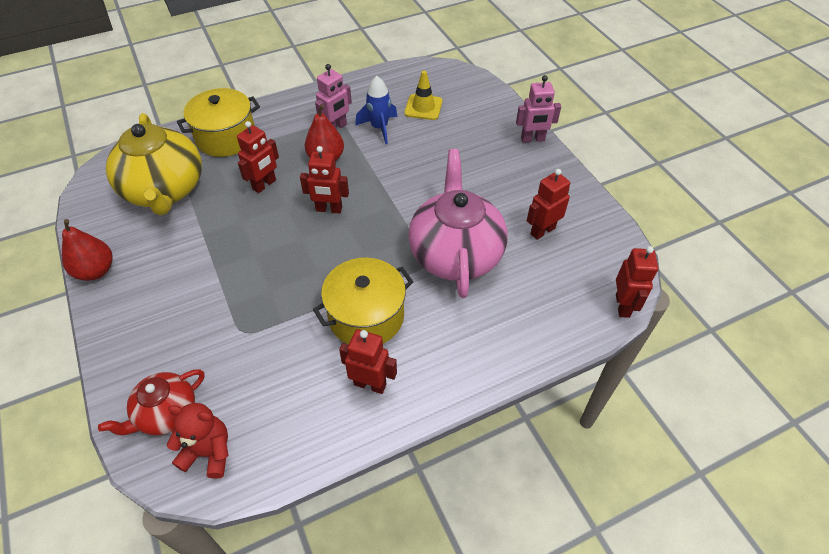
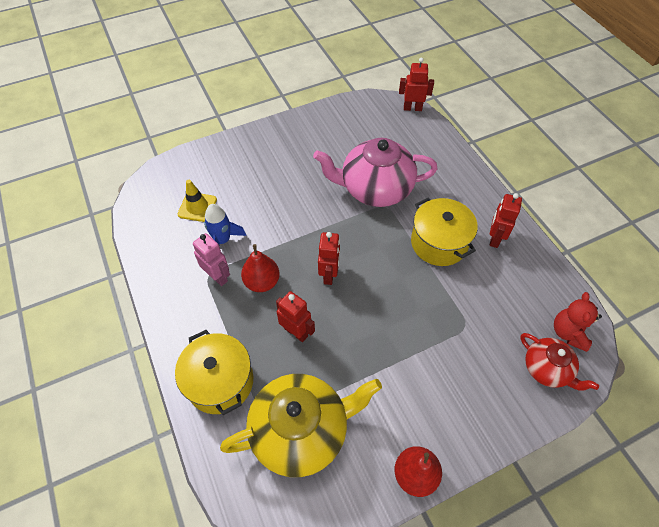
camera: 90 degrees left, 5 degrees up
(532, 139) = (251, 136): pink robot -> none
(542, 231) = (350, 139): red robot -> none

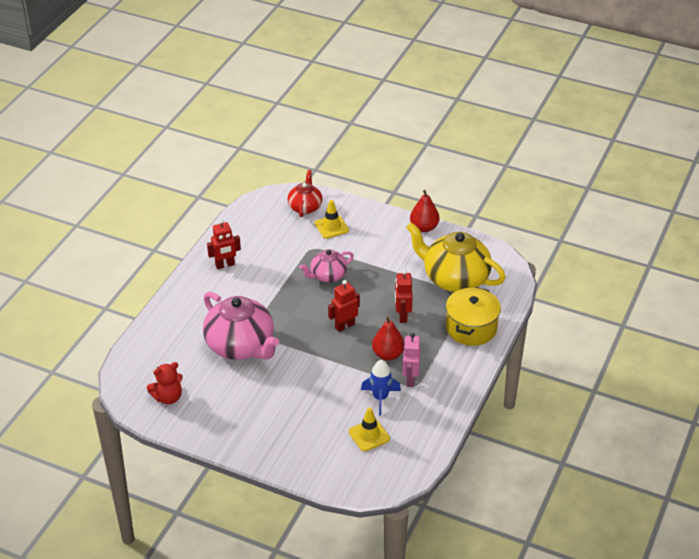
camera: 130 degrees left, 15 degrees down
(411, 310) = (327, 275): none -> pink teapot
(412, 108) = (118, 374): red robot -> none
(439, 243) = (258, 288): yellow pot -> none
(490, 370) = (331, 227): none -> yellow traffic cone
(568, 333) = (269, 207): red teddy bear -> red teddy bear (168, 397)

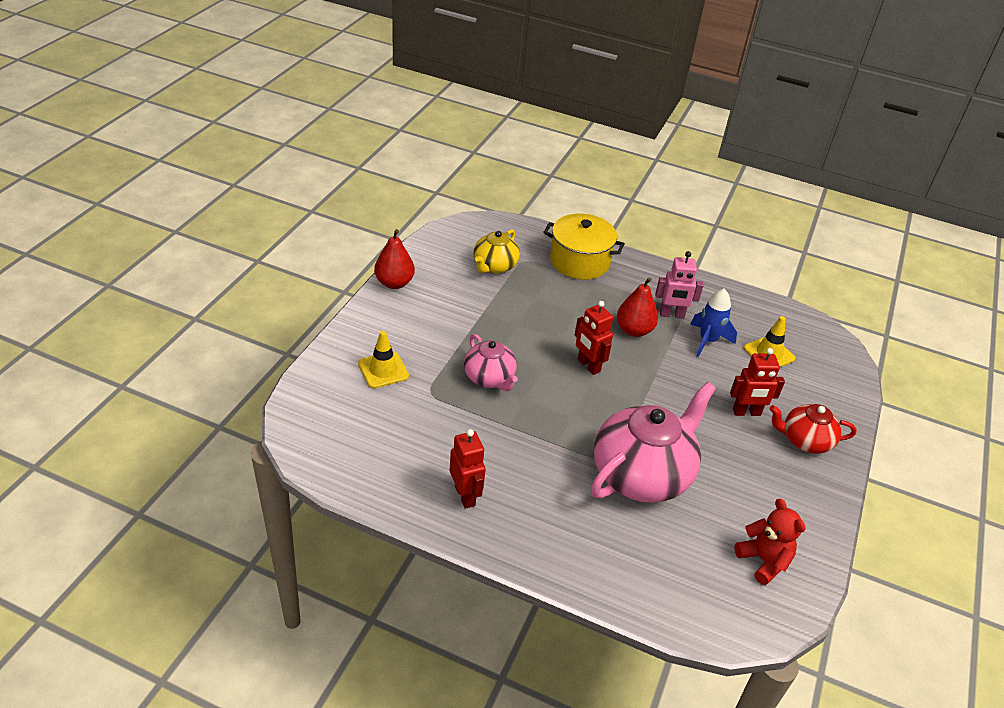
camera: 95 degrees left, 0 degrees up
(305, 207) = (332, 397): red teapot -> red teapot (805, 440)
(402, 316) = (564, 313): red robot -> red robot (746, 412)
(455, 279) = (494, 266): yellow teapot -> yellow teapot, size x0.55

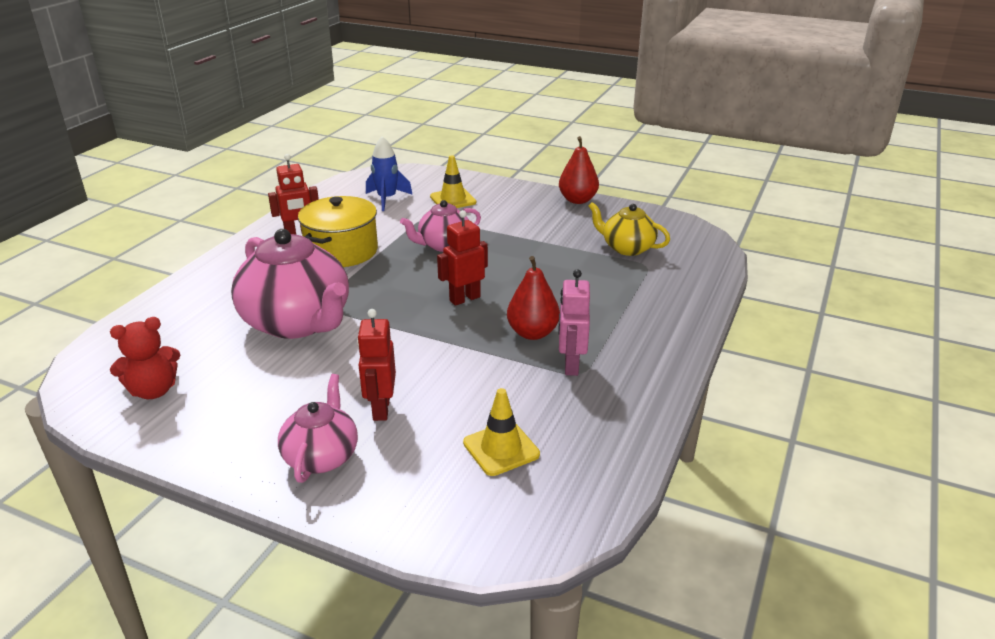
camera: 95 degrees right, 10 degrees down
(579, 261) = (661, 301): yellow pot -> yellow pot (341, 251)
(707, 341) = (521, 391): blue rocket -> blue rocket (387, 199)
(805, 440) = (321, 456): red teapot -> pink teapot

